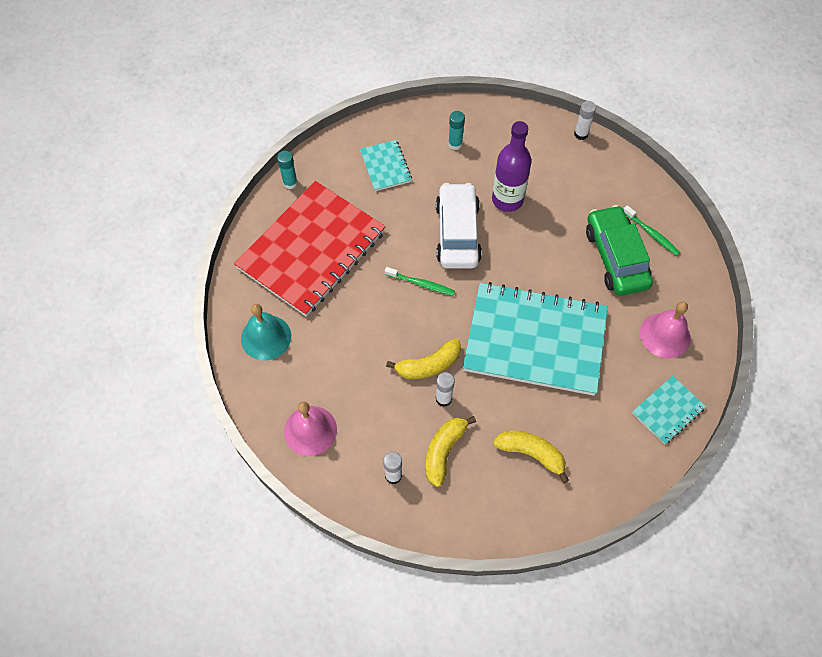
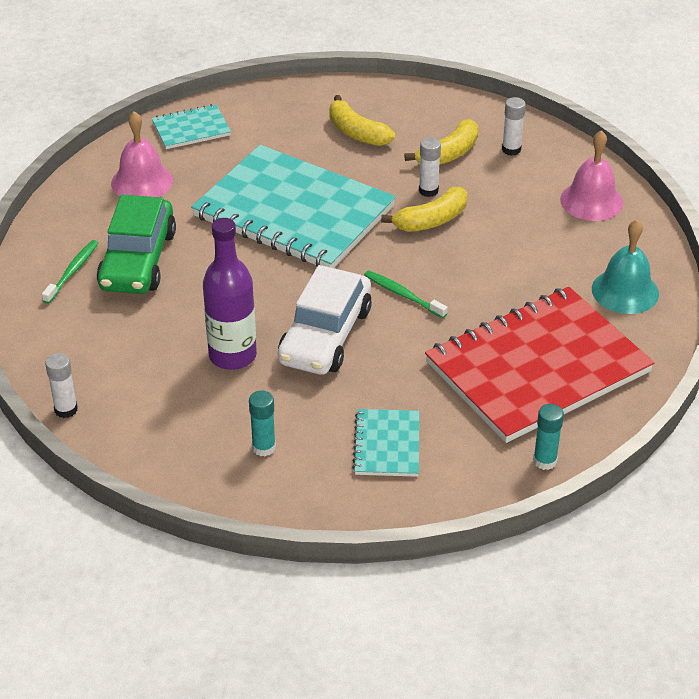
camera: 160 degrees left, 20 degrees down
(428, 365) = (431, 220): yellow banana -> yellow banana turned 150 degrees clockwise
(651, 234) = (72, 271): green toothbrush -> green toothbrush turned 45 degrees clockwise

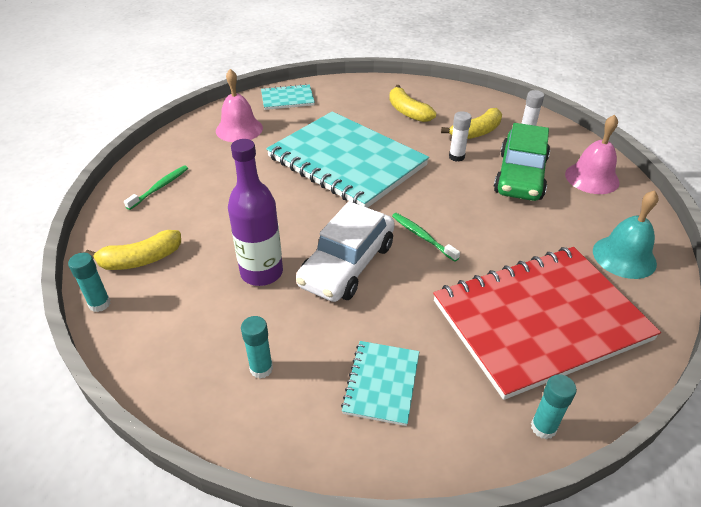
camera: 10 degrees right, 0 degrees up
(66, 409) = (99, 304): white glue stick -> turquoise glue stick
(138, 260) = (213, 184): green car -> green car (520, 176)
(431, 220) = (456, 179): yellow banana -> yellow banana (141, 260)

